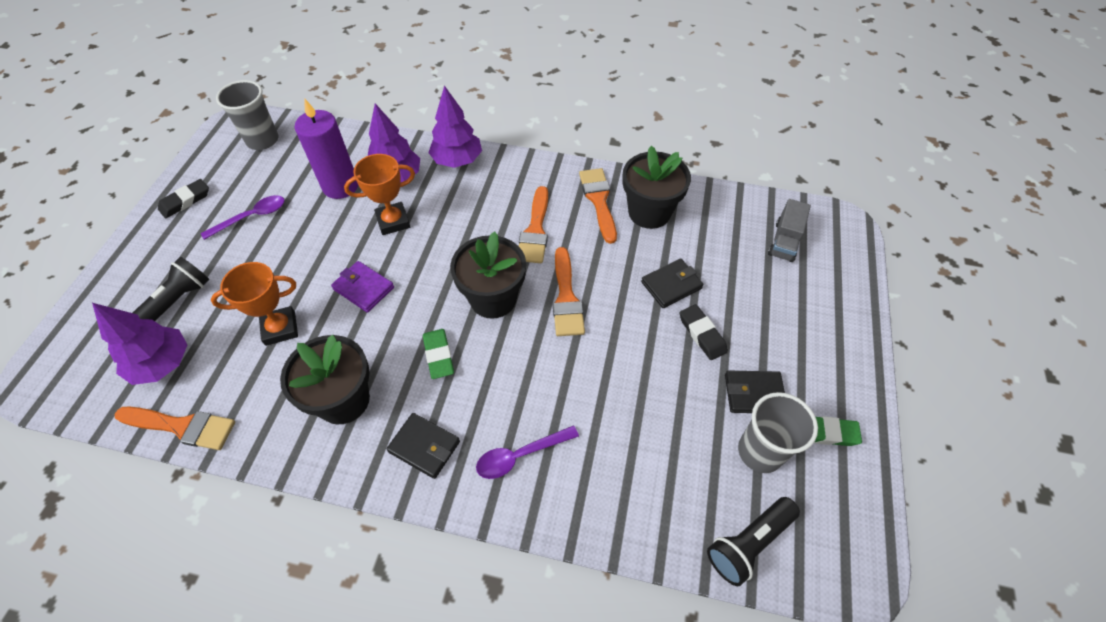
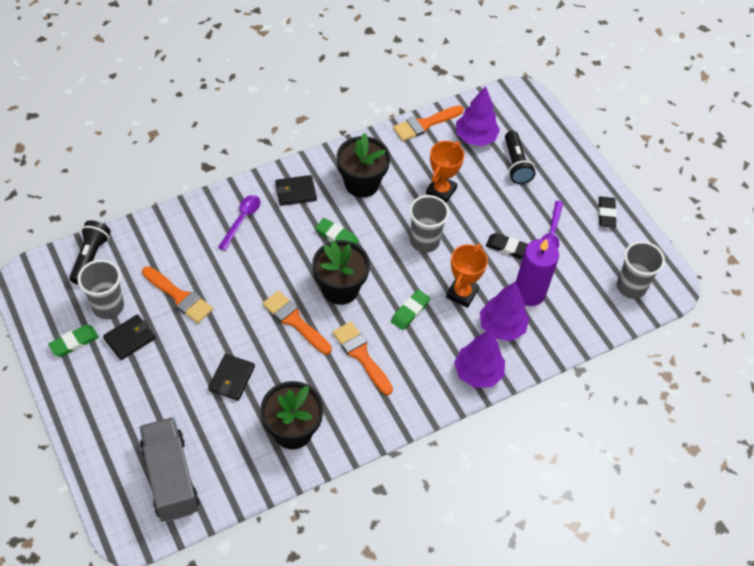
camera: 135 degrees right, 0 degrees up
(363, 288) = (424, 241): purple wallet -> grey cup
(454, 236) = (410, 311): none -> green eraser
(599, 201) = (339, 414): orange brush -> orange brush (179, 297)
(702, 334) = (187, 356): black eraser -> black eraser (507, 248)
(784, 241) = (170, 478): grey truck -> grey truck, size x1.75

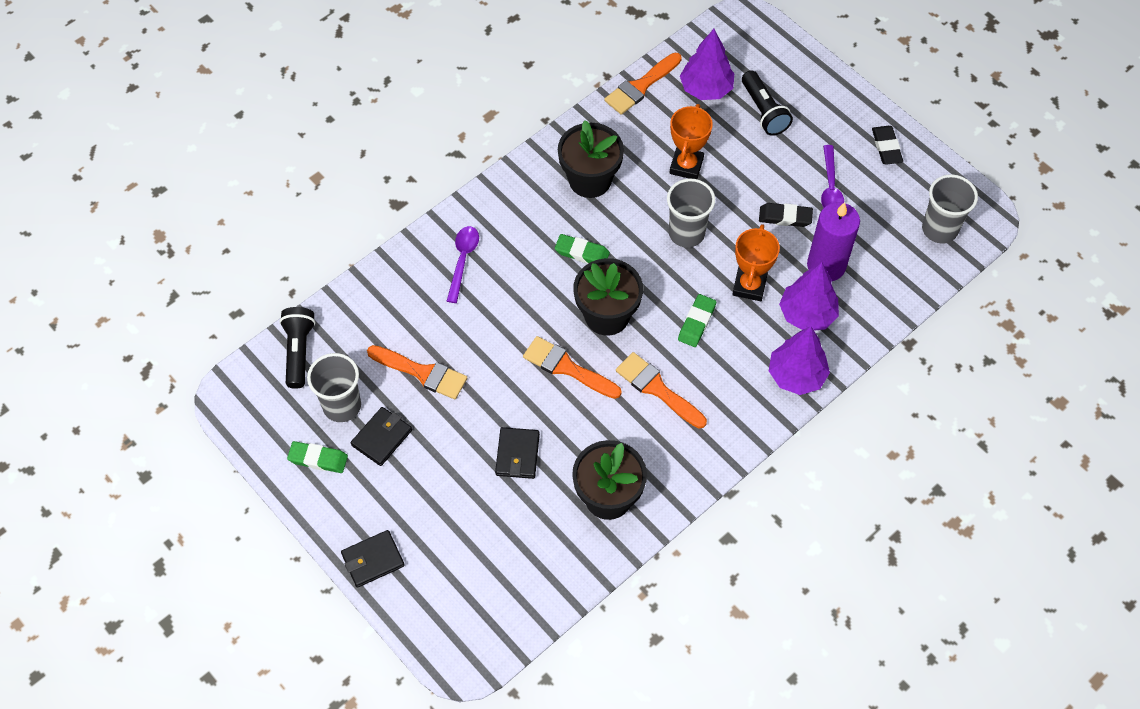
camera: 10 degrees left, 5 degrees up
(74, 342) = (318, 459): green eraser -> green eraser turned 60 degrees clockwise
(170, 478) = (488, 587): grey truck -> none
(295, 192) = (515, 210): black wallet -> black wallet (373, 560)

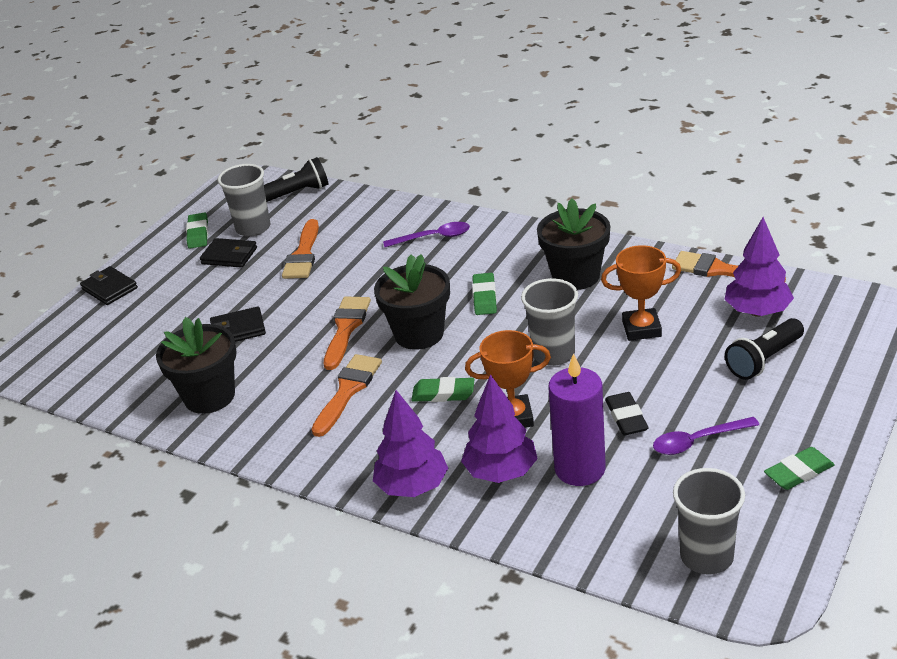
camera: 75 degrees right, 25 degrees down
(886, 147) = (798, 472): black eraser -> green eraser

